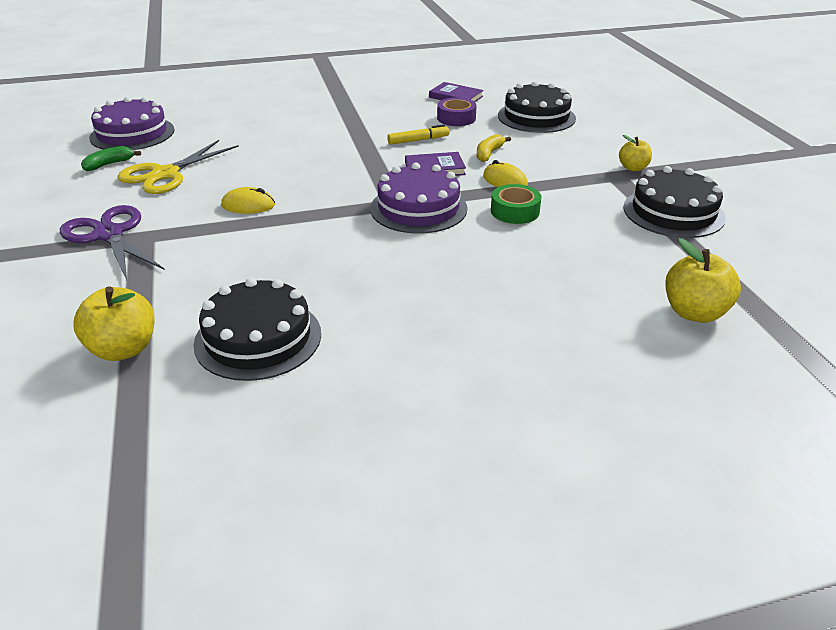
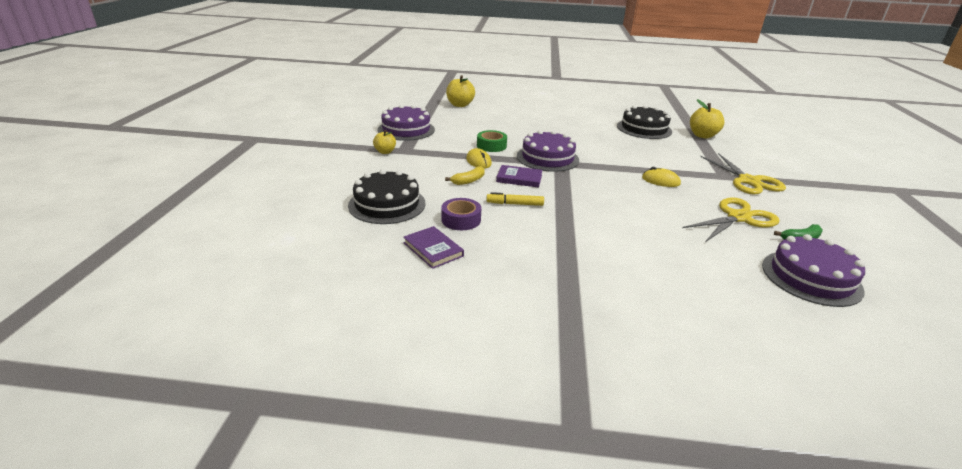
camera: 160 degrees left, 5 degrees down
(109, 234) = (748, 181): purple scissors -> yellow scissors
(673, 212) = (406, 129): black cake -> purple cake

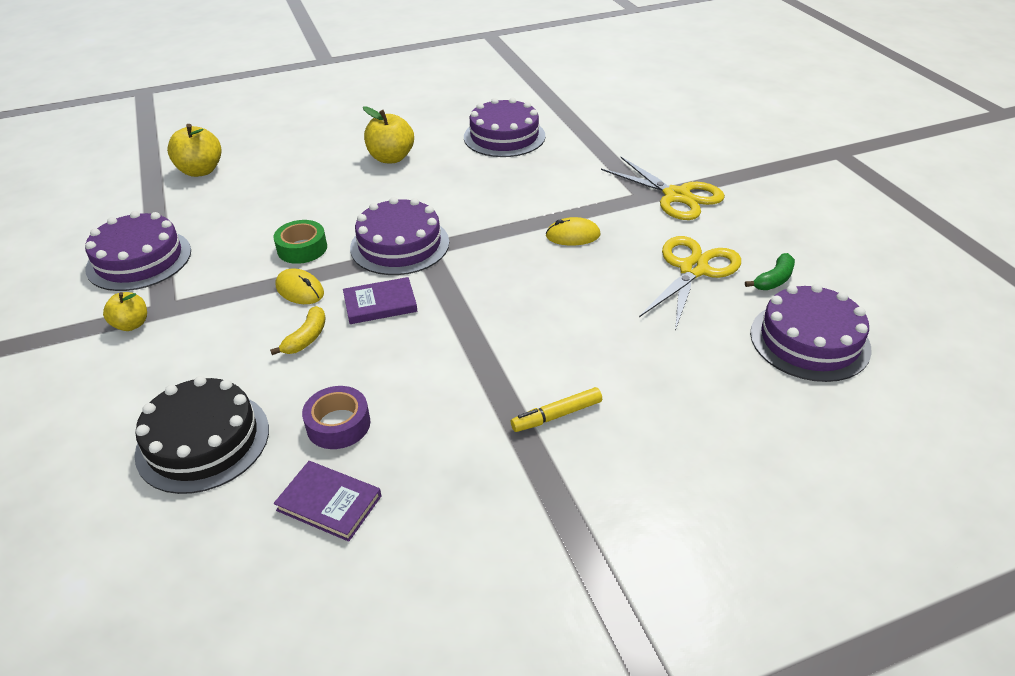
camera: 25 degrees left, 10 degrees up
(515, 204) = (401, 359): yellow marker -> yellow marker (557, 415)
(644, 129) = (504, 136): black cake -> purple cake
(702, 135) = (585, 126): yellow apple -> yellow apple (391, 158)

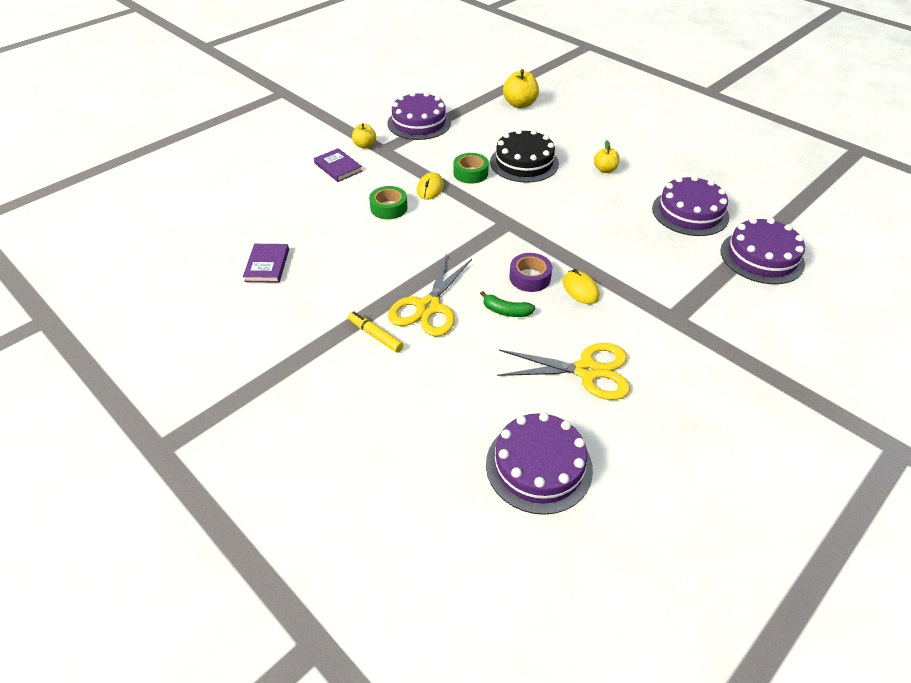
camera: 65 degrees right, 5 degrees up
(203, 441) = (292, 205): black cake -> black cake (524, 162)
(306, 338) = (389, 208): yellow banana -> green tape
(338, 424) = (325, 247): purple tape -> purple tape (530, 277)
(380, 304) = (437, 224): purple book -> purple book (338, 167)
(391, 158) = (605, 169): yellow apple -> yellow apple, size x0.62
(400, 245) = (504, 210): purple cake -> purple cake (761, 257)
(676, 196) = (691, 337): yellow scissors -> yellow scissors (428, 307)
(774, 279) = (611, 428): green banana -> green banana (506, 311)

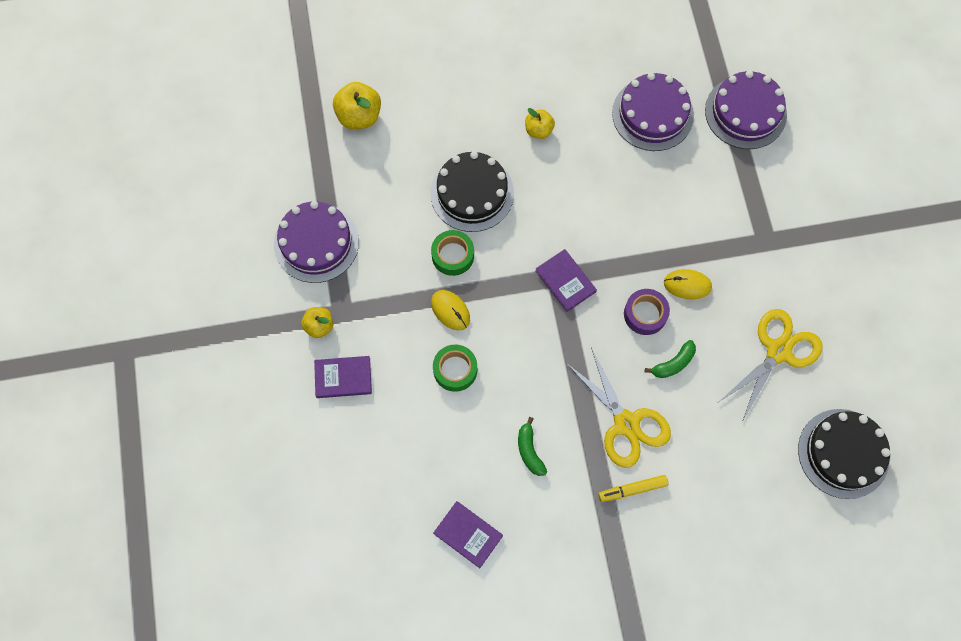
camera: 55 degrees left, 25 degrees up
(359, 267) = (529, 451): none -> green banana
(509, 228) = (565, 281): none -> purple book
(539, 466) = (843, 453): purple cake -> black cake

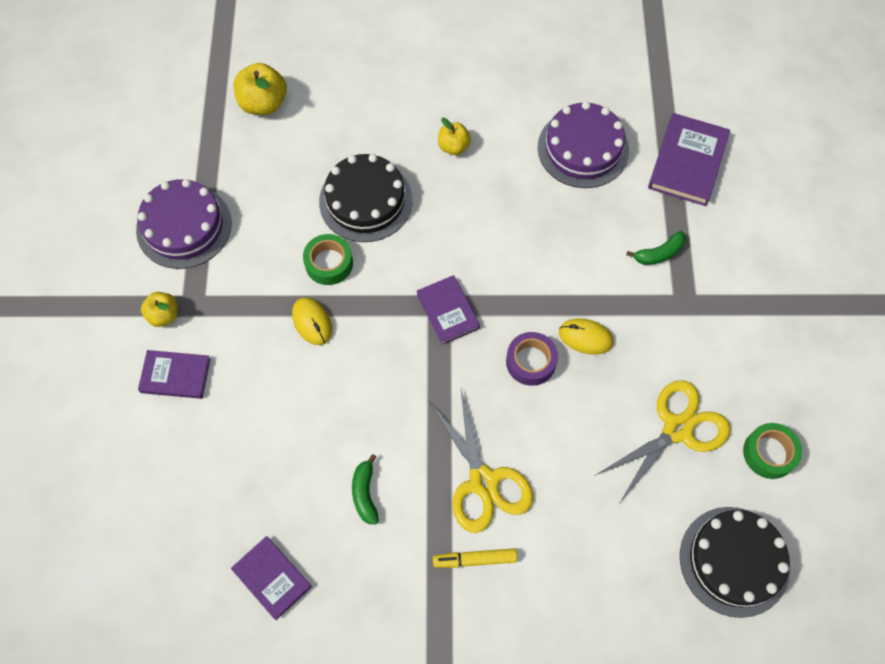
camera: 10 degrees right, 5 degrees down
(455, 370) = (302, 388): green tape -> green tape (769, 453)
(673, 363) = (552, 422): green banana -> green banana (659, 253)
(745, 112) = (687, 162): purple cake -> purple book

